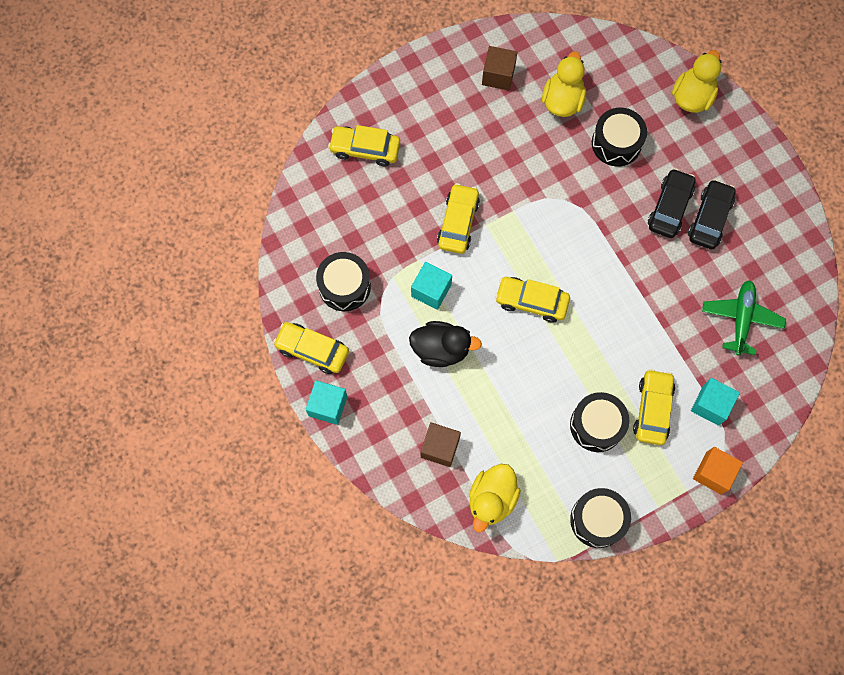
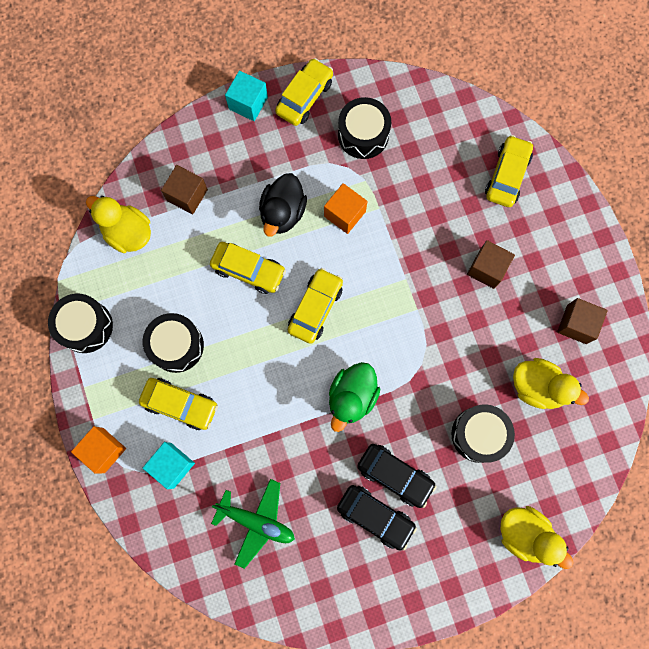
camera: 100 degrees right, 5 degrees up
(431, 290) = (344, 214): turquoise cube -> orange cube
(458, 223) = (412, 252): yellow car -> yellow car (248, 270)
(461, 155) = (487, 269): none -> brown cube
(608, 255) = (352, 397): none -> green duck

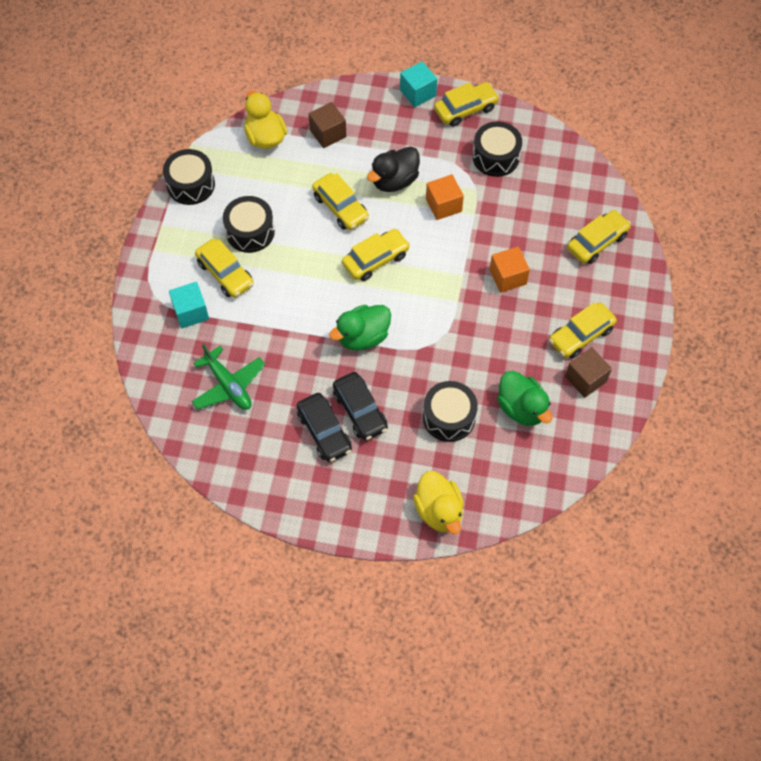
camera: 30 degrees right, 15 degrees down
(104, 450) = (147, 275): orange cube -> orange cube (508, 277)
(487, 269) = (535, 301): brown cube -> none
(537, 387) = (522, 408): yellow duck -> green duck
(547, 281) = (581, 335): none -> yellow car

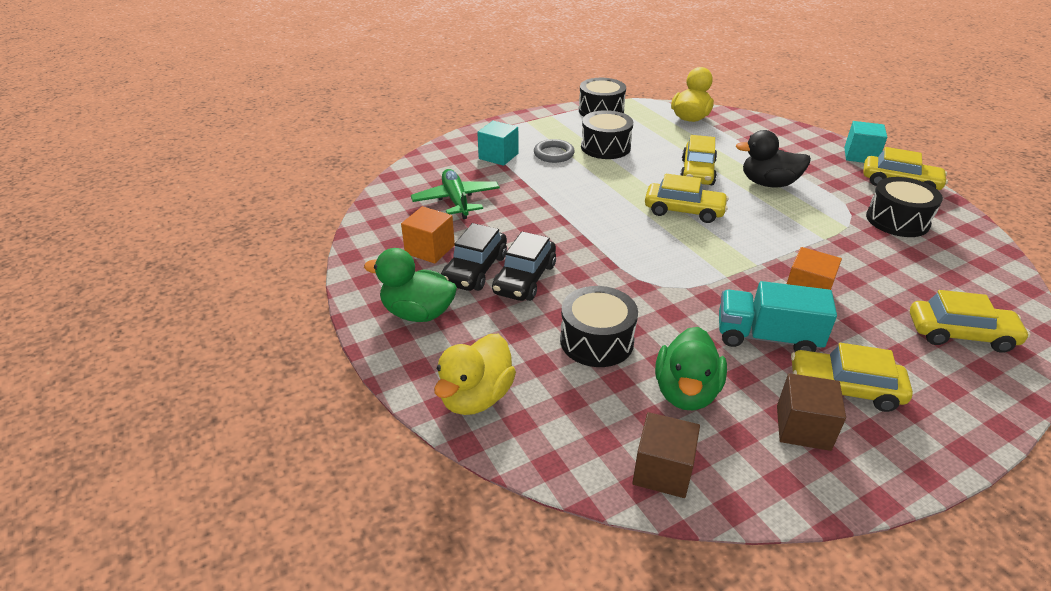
camera: 50 degrees right, 25 degrees down
(225, 273) = (554, 154): yellow car -> grey ring
(228, 385) = (456, 200): green plane -> green plane turned 150 degrees clockwise
(328, 133) = (744, 138): brown cube -> brown cube (662, 471)
(363, 337) = (601, 242): green duck -> green duck (418, 313)
(443, 205) = (798, 218): orange cube -> orange cube (430, 249)
(520, 332) = (767, 337): none -> turquoise truck

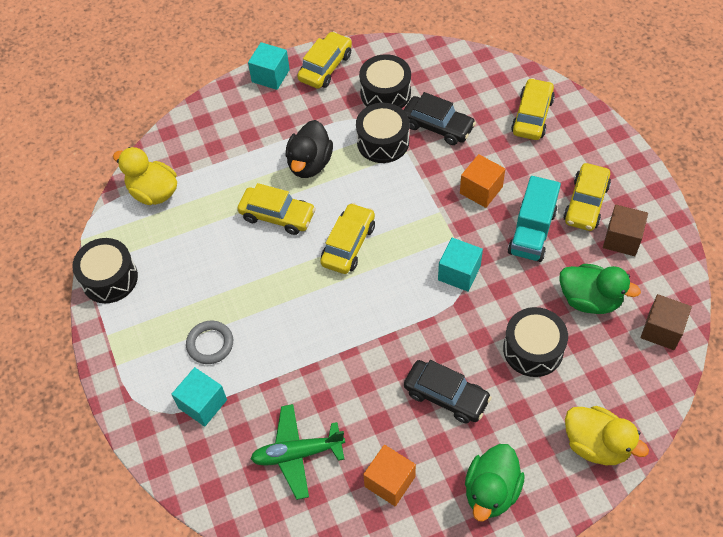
camera: 80 degrees left, 20 degrees up
(475, 270) = (428, 439): black car -> black car (438, 126)
(605, 147) = (205, 289): black drum -> black drum (383, 142)
(680, 281) = (459, 273): none -> turquoise cube

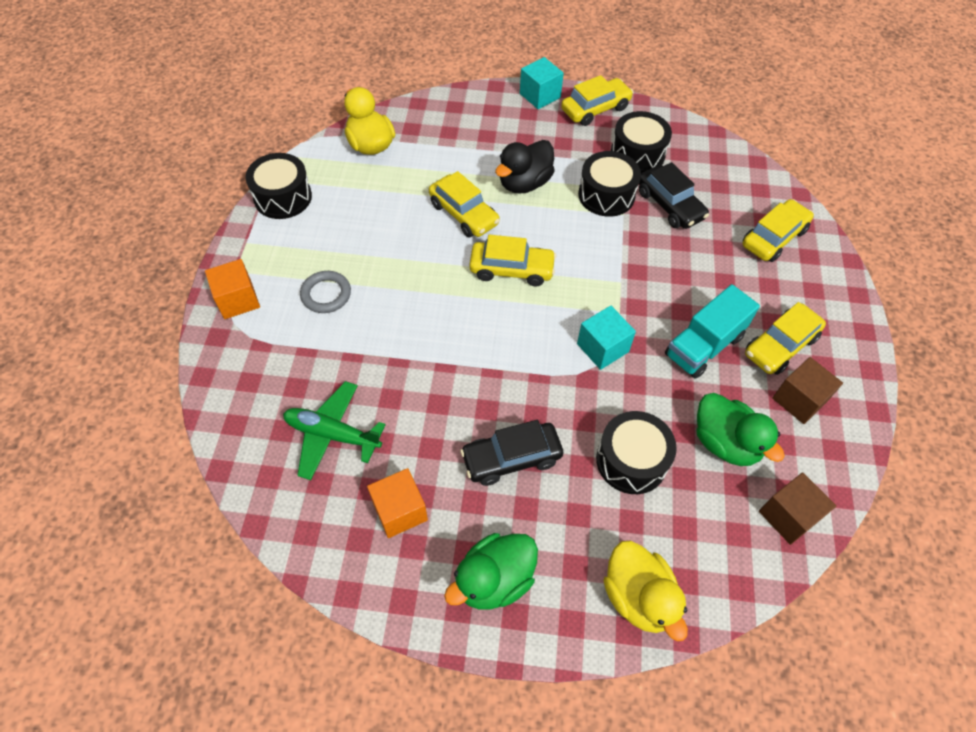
camera: 25 degrees right, 0 degrees up
(202, 404) = (282, 343): turquoise cube -> none
(348, 244) = (511, 269): yellow car -> yellow car turned 45 degrees clockwise
(446, 396) = (511, 458): black car -> black car turned 105 degrees clockwise
(481, 190) = (675, 282): orange cube -> orange cube (238, 300)

